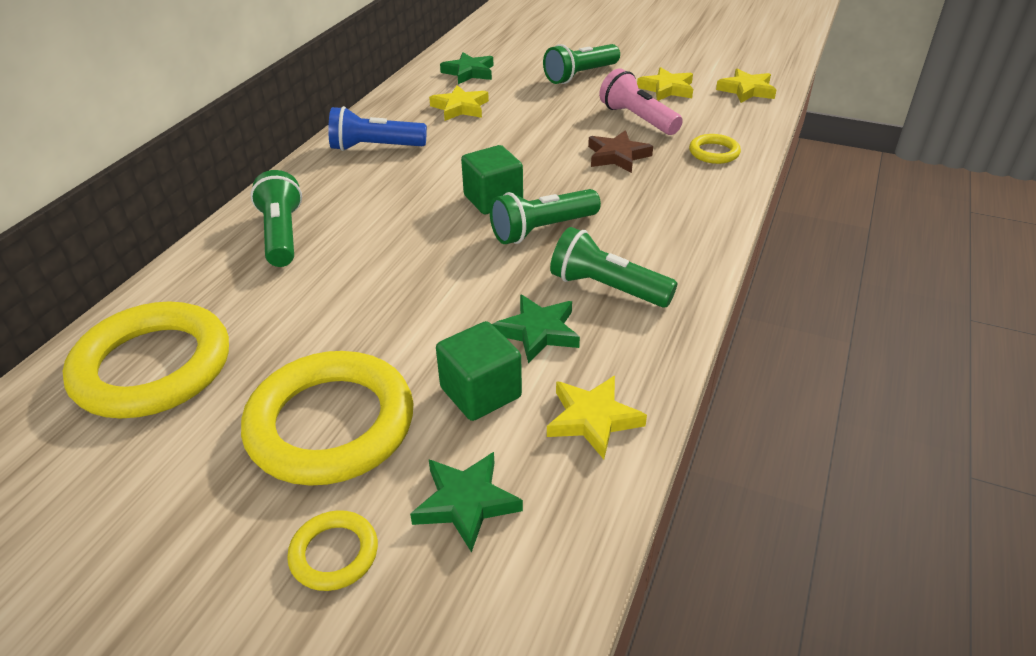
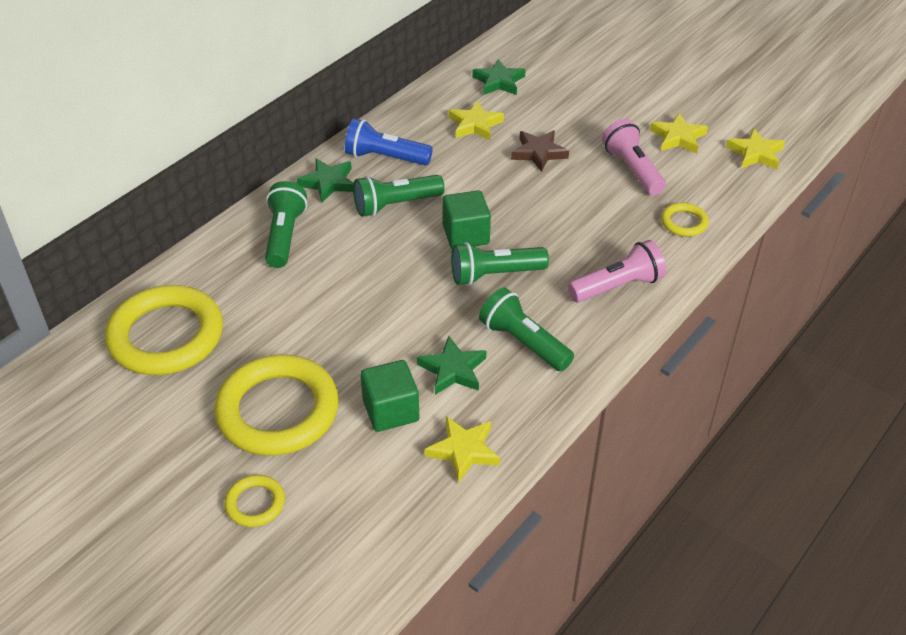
camera: 15 degrees right, 5 degrees up
(466, 503) = (351, 490): green star -> green star (328, 183)
(580, 75) = (602, 105): green flashlight -> green flashlight (395, 205)
(617, 156) = (593, 209): brown star -> brown star (539, 153)
(680, 217) = (617, 286): none -> pink flashlight

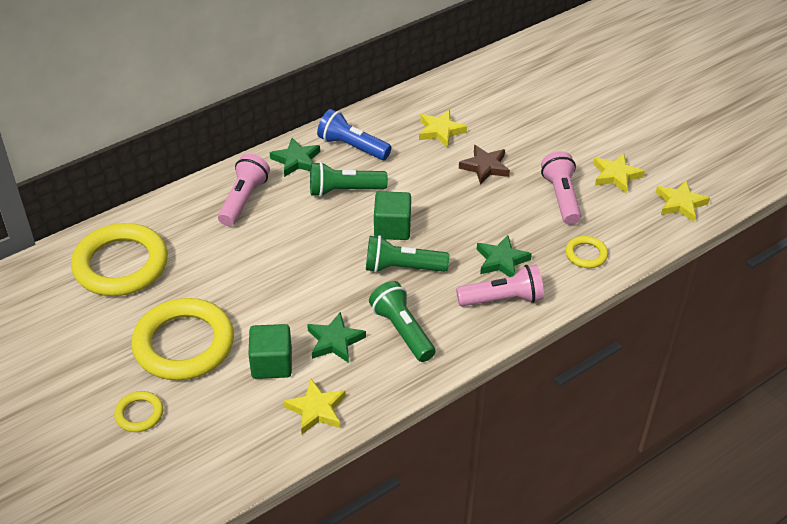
camera: 15 degrees right, 0 degrees up
(284, 236) = (243, 199): green flashlight -> pink flashlight
(499, 82) = (477, 95): green star -> green star (501, 261)

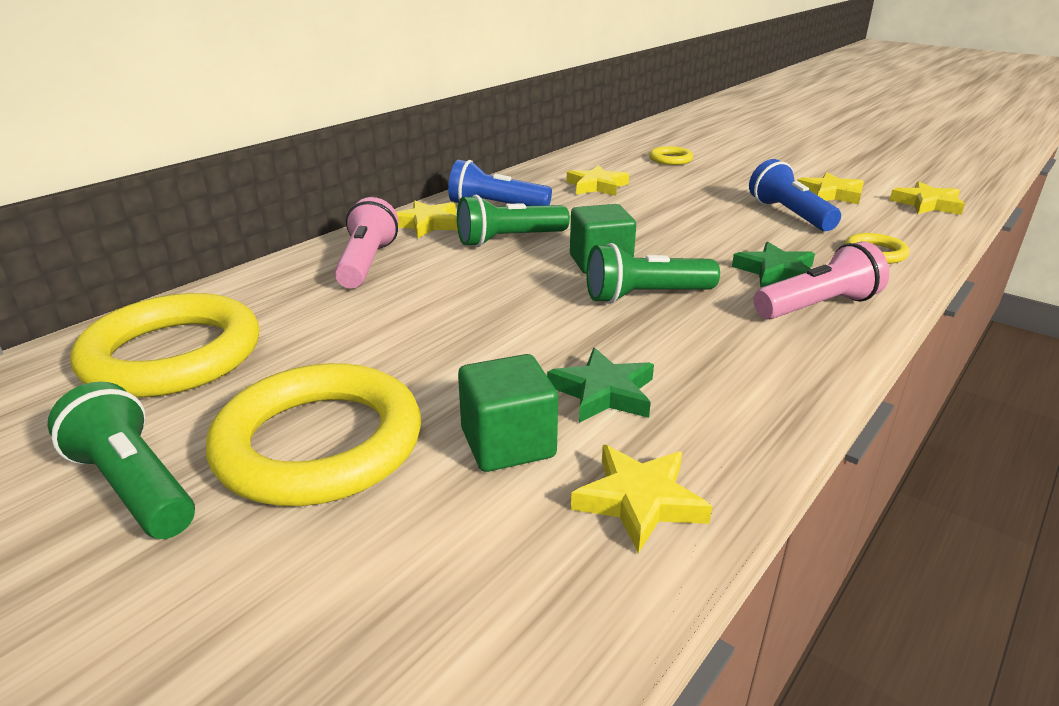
camera: 15 degrees left, 15 degrees down
(139, 414) = (243, 590): yellow ring -> yellow ring (670, 159)
(296, 160) = (427, 224): green star -> yellow star
(402, 331) = (705, 362): green flashlight -> green flashlight (134, 486)
(485, 167) = (674, 204): brown star -> none
(561, 197) = (789, 215): pink flashlight -> blue flashlight

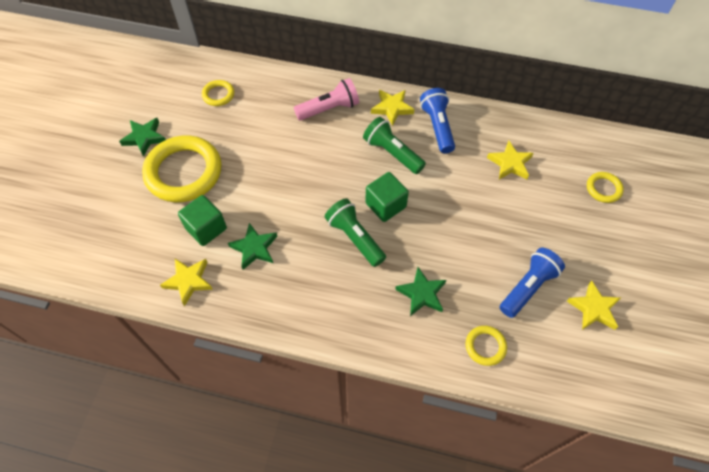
camera: 65 degrees right, 30 degrees up
(134, 486) = (144, 138): green flashlight -> green star
(173, 355) = (218, 95): yellow ring -> yellow ring, size x0.45
(817, 306) = (384, 321): pink flashlight -> none
(927, 204) = (615, 379): yellow star -> none

